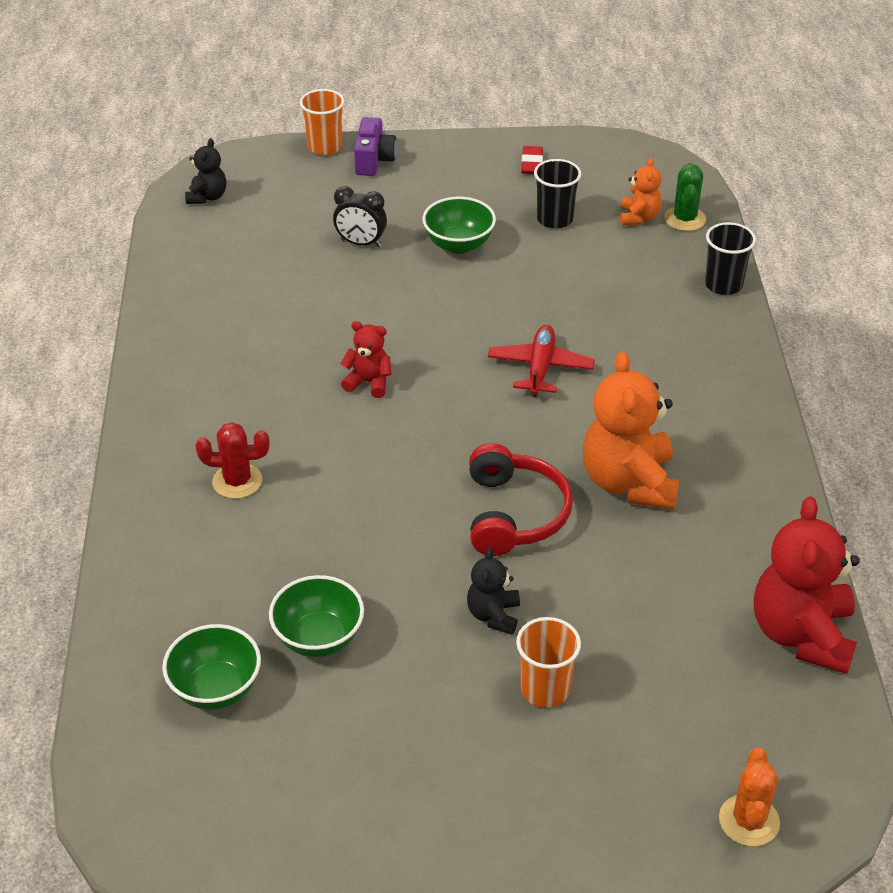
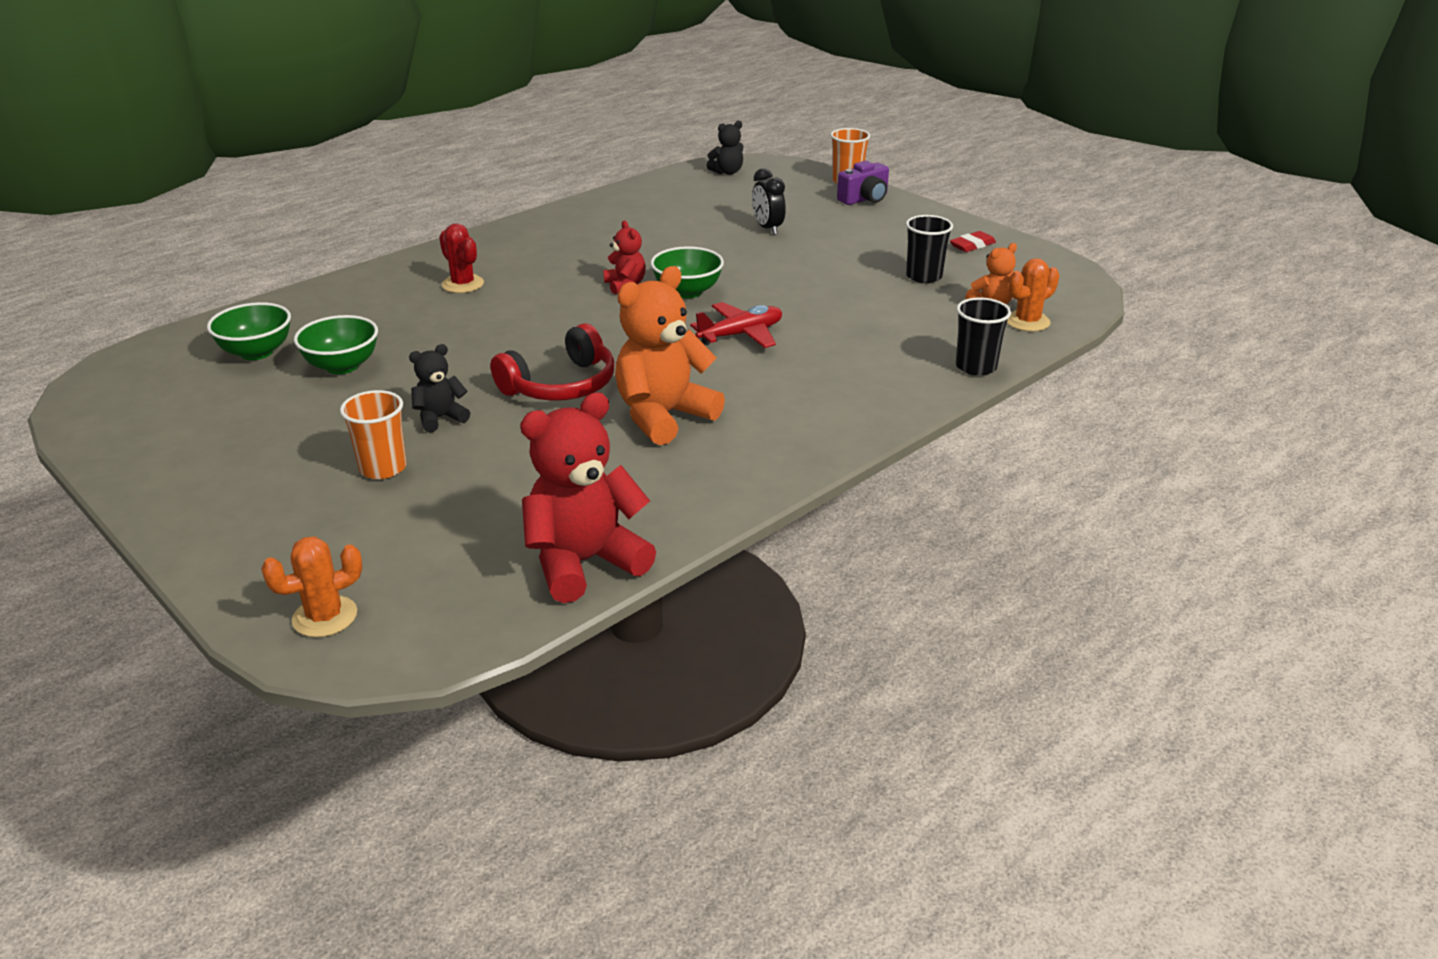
camera: 50 degrees right, 10 degrees down
(458, 245) = (827, 257): green bowl -> green bowl (687, 292)
(685, 219) = (1027, 322): green cactus -> orange cactus

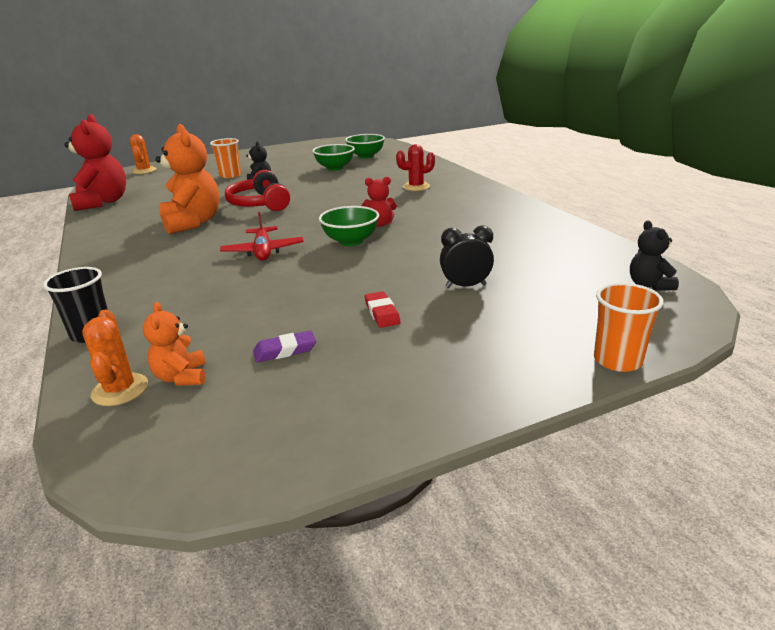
camera: 110 degrees right, 5 degrees down
(864, 199) = (542, 360): purple camera -> none
(924, 276) = (285, 350): black cup -> purple eraser
(972, 245) = (341, 411): red eraser -> red eraser (382, 313)

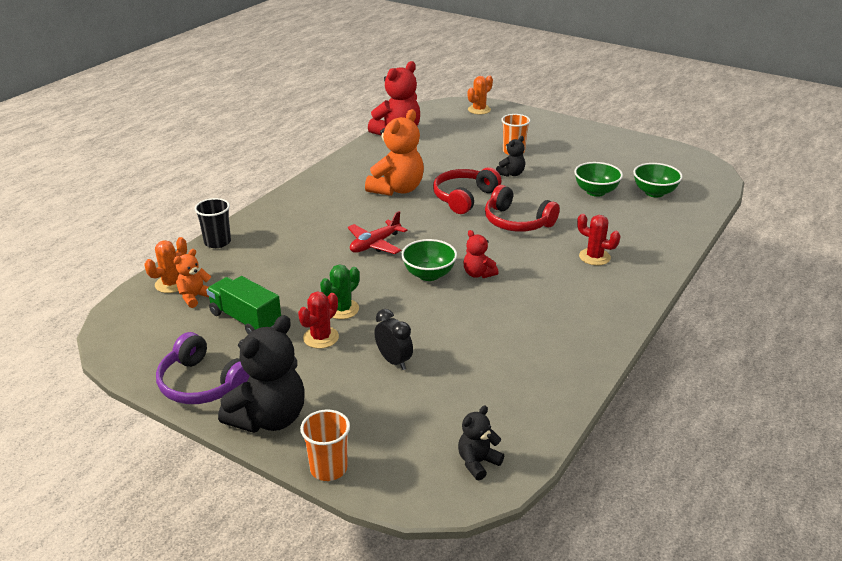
camera: 55 degrees right, 5 degrees up
(285, 350) = (245, 319): purple eraser -> green truck
(329, 196) = (517, 222): none -> red headphones
(347, 291) = (342, 309): none -> green cactus
(381, 413) = (203, 384): none -> purple headphones
(382, 313) = (321, 337): red eraser -> red cactus
(499, 378) = (269, 418): none -> black teddy bear

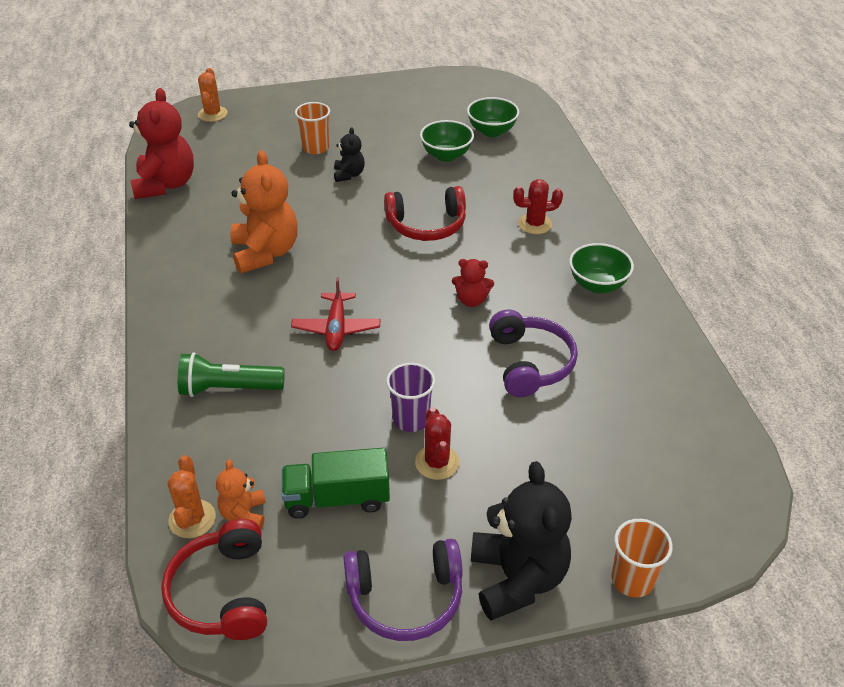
camera: 45 degrees left, 10 degrees up
(217, 242) = (165, 434): black cup -> none
(276, 240) = (228, 389): none -> green flashlight
(342, 309) = (411, 419): green cactus -> purple cup
(394, 361) = (531, 437): black clock -> none
(429, 274) = (432, 329): green bowl -> green bowl (597, 285)
(459, 325) = (529, 363): none -> purple headphones
(464, 198) = (344, 225): red headphones -> red headphones (223, 592)
(477, 462) = (718, 477): black teddy bear -> none

